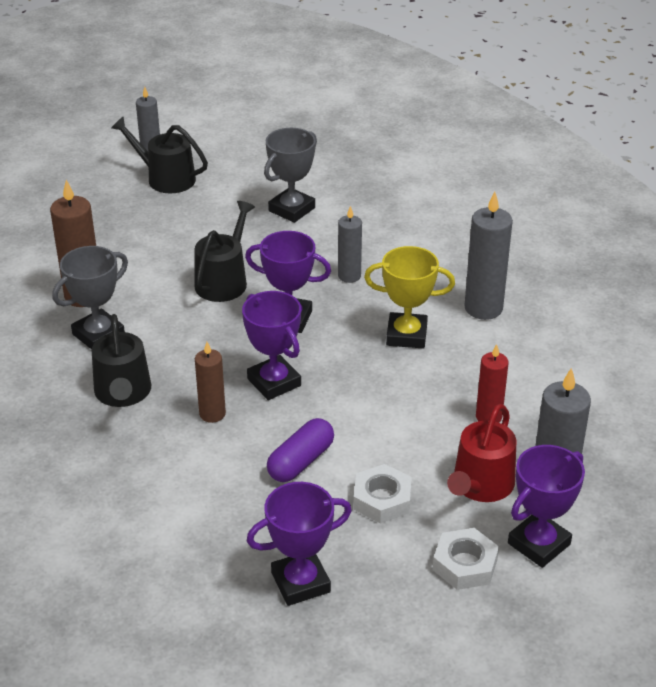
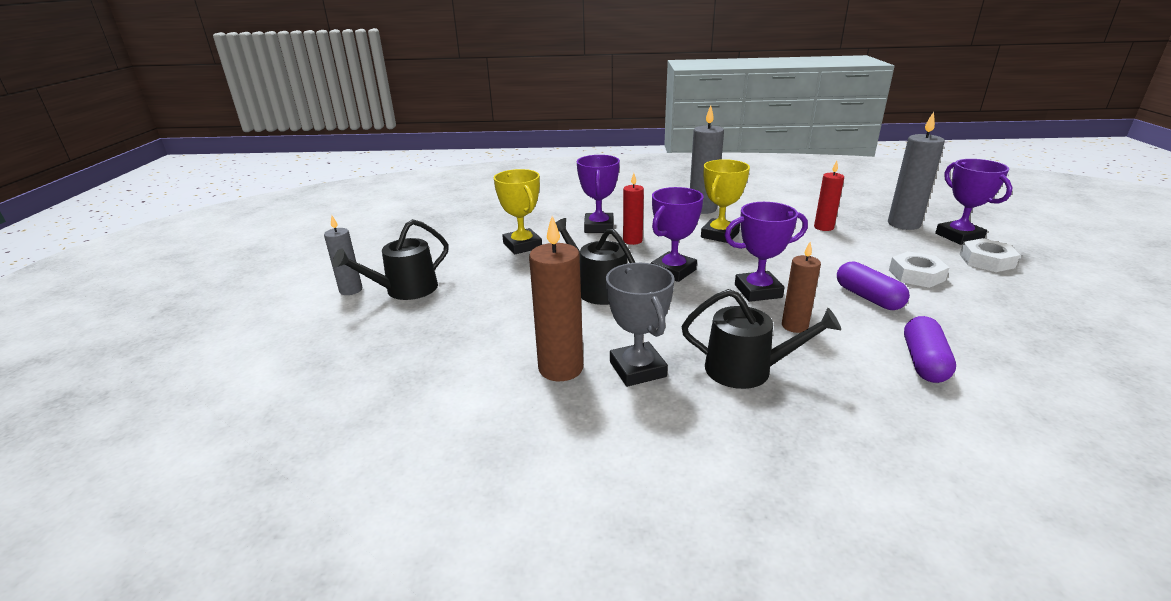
camera: 65 degrees left, 10 degrees down
(183, 500) = (923, 362): none -> purple capsule
(292, 209) = (522, 245): grey trophy -> yellow trophy
(300, 582) = (1028, 323): purple trophy -> purple trophy (599, 227)
(349, 276) = (632, 241): grey candle -> red candle
(480, 485) = (899, 242): red watering can -> none

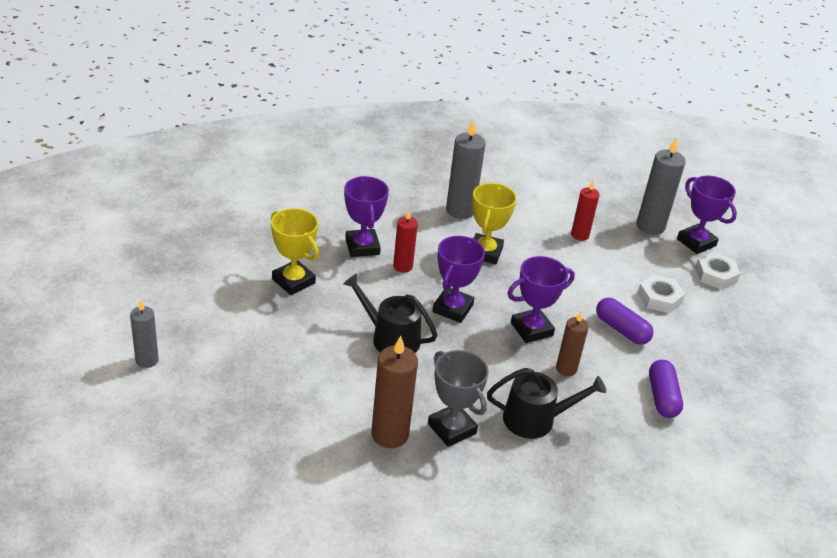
camera: 20 degrees left, 10 degrees up
(405, 290) = (204, 355): black watering can -> none

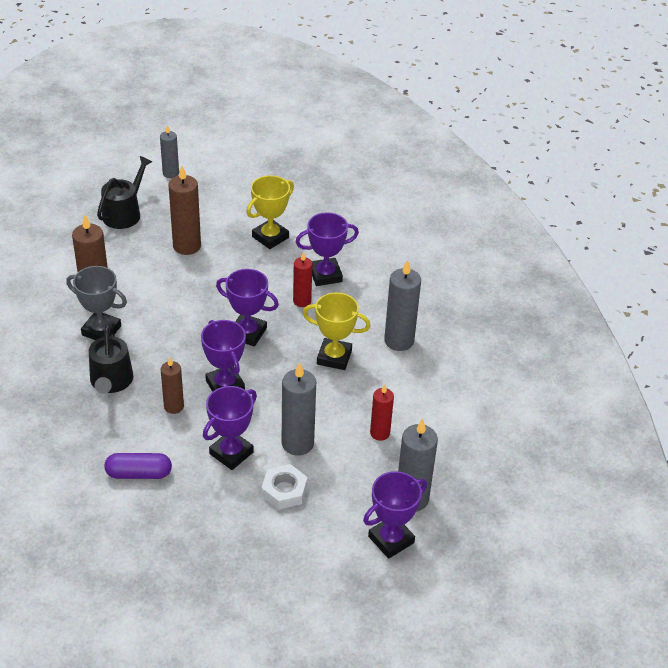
camera: 90 degrees right, 5 degrees up
(301, 350) = (187, 246): none -> brown candle
(390, 338) = (205, 295): black watering can -> black watering can (124, 213)
(452, 428) = (101, 330): grey trophy -> grey trophy turned 60 degrees clockwise
(601, 285) = (297, 443): none -> grey candle
(621, 329) = (231, 453): purple capsule -> purple trophy
(715, 275) = (332, 549): white nut -> none

